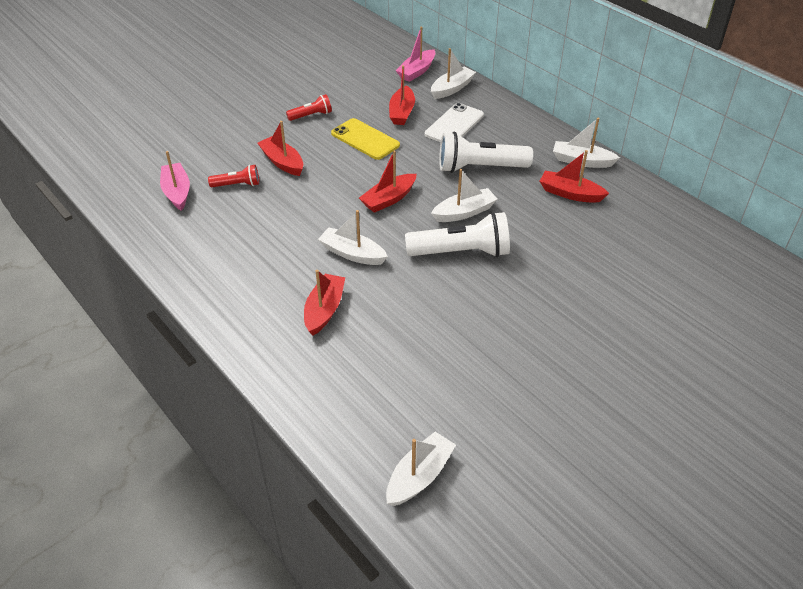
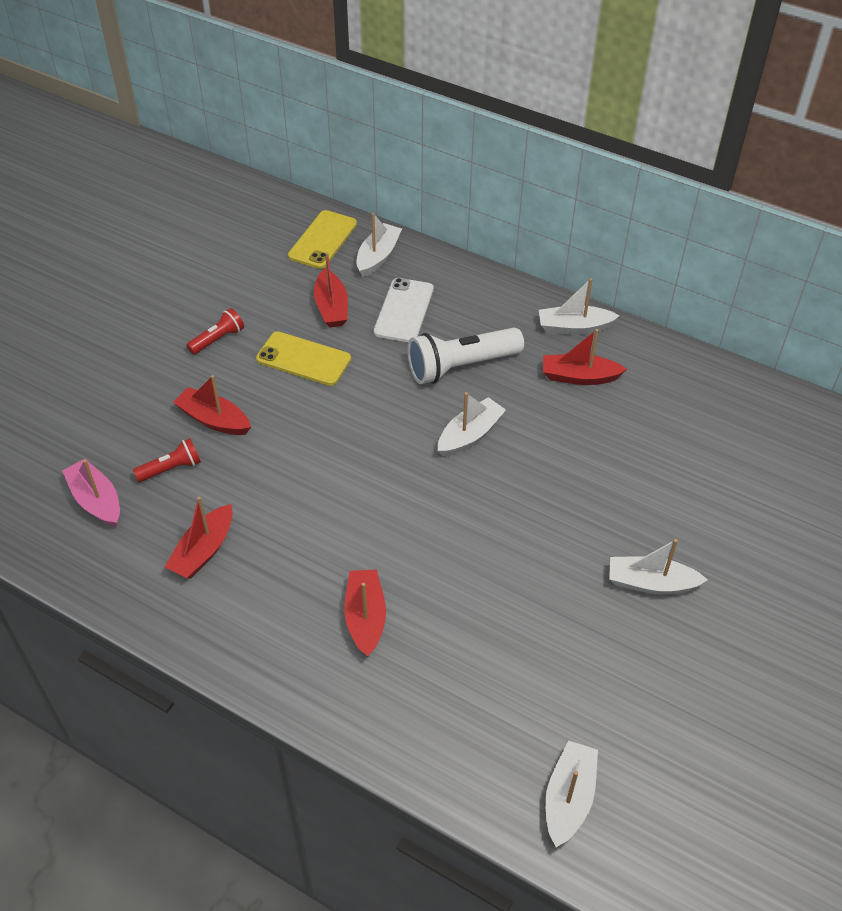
camera: 20 degrees left, 5 degrees up
(352, 254) = (363, 530): white boat -> white boat (651, 583)
(389, 199) = (372, 440): red boat -> red boat (204, 550)
(417, 71) = (322, 240): pink boat -> yellow phone
(461, 252) = (490, 491): white flashlight -> none

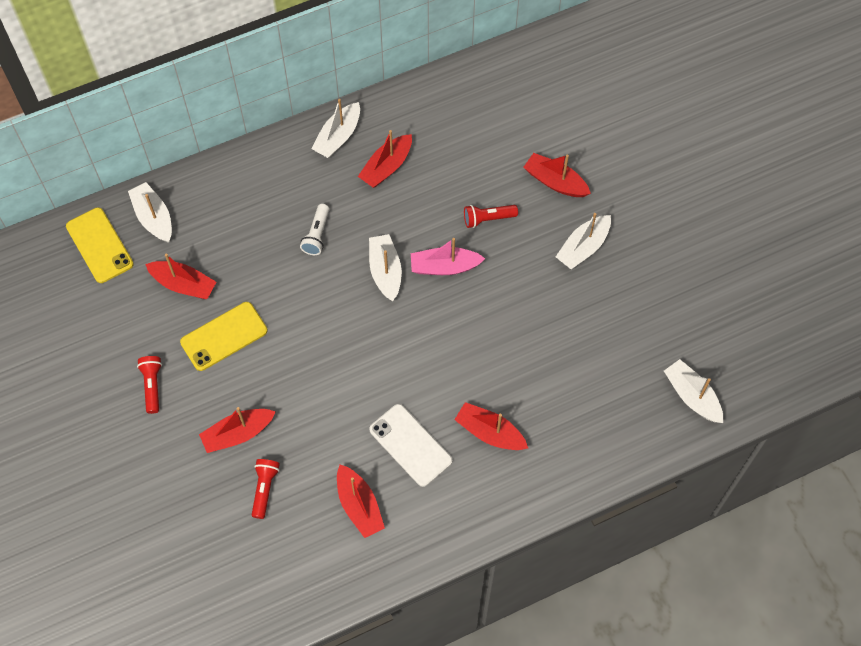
camera: 55 degrees left, 15 degrees up
(96, 500) = (256, 557): pink boat -> pink boat (444, 267)
(404, 310) = (229, 236): white phone -> white phone (410, 445)
(461, 366) = (317, 235): white flashlight -> white flashlight, size x0.53
(602, 483) = (488, 219): none -> red flashlight
(700, 516) = (555, 182): none -> red boat

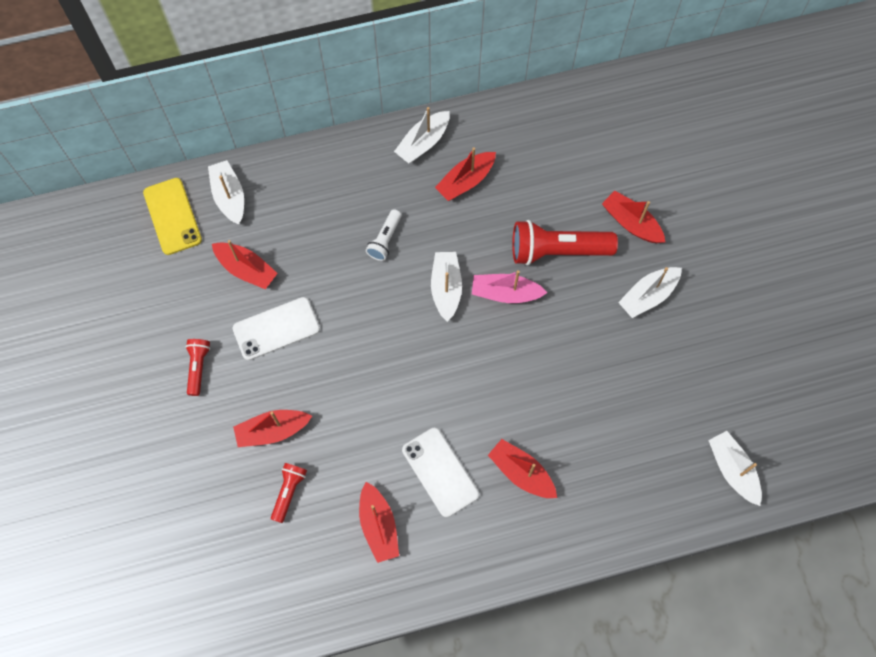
camera: 10 degrees right, 5 degrees up
(224, 336) = (276, 328): yellow phone -> white phone
(488, 219) = (557, 250): red flashlight -> red flashlight, size x1.90

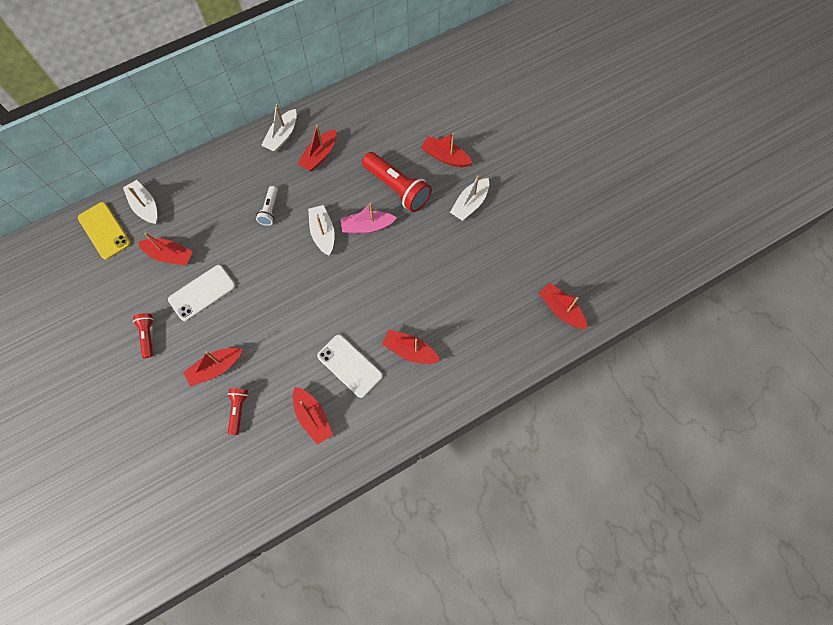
camera: 15 degrees left, 0 degrees up
(557, 250) = (397, 188): red flashlight -> red flashlight turned 120 degrees counterclockwise
(732, 470) = (561, 310): white boat -> red boat

